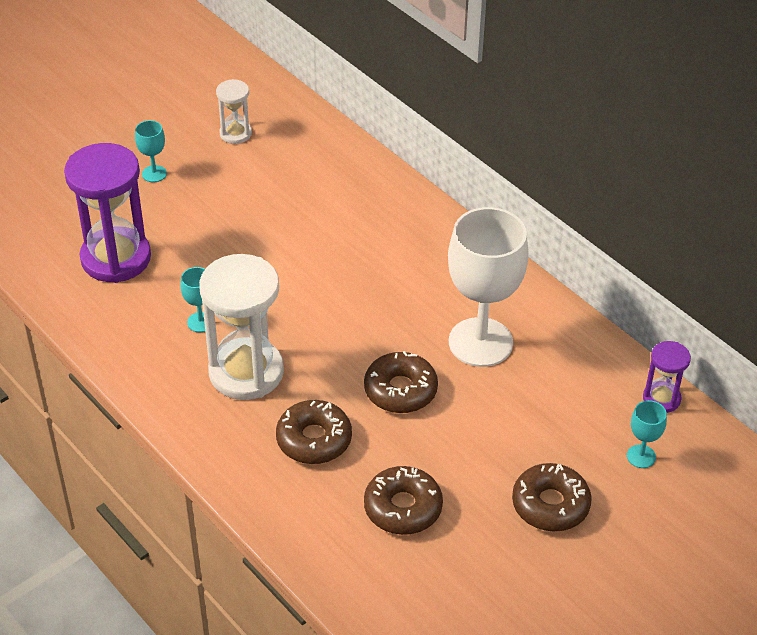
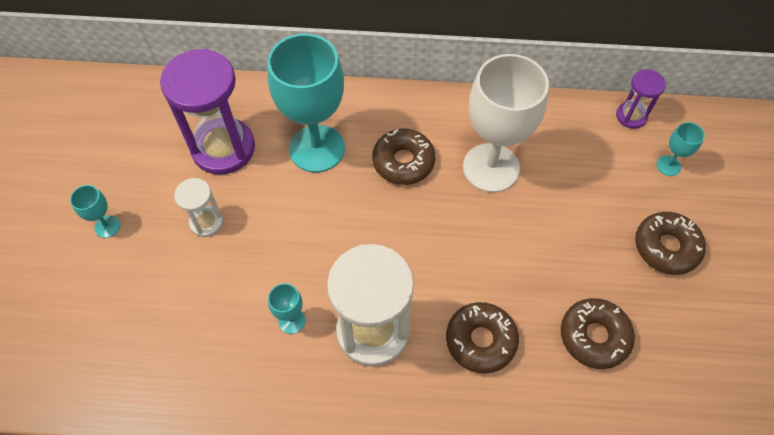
camera: 45 degrees left, 15 degrees up
(116, 258) = (161, 325): purple hourglass -> purple hourglass (223, 148)
(235, 133) = (134, 143): white hourglass -> white hourglass (206, 222)
(360, 230) = (317, 148): none -> turquoise goblet
(400, 390) = (487, 248): brown donut -> brown donut (403, 162)

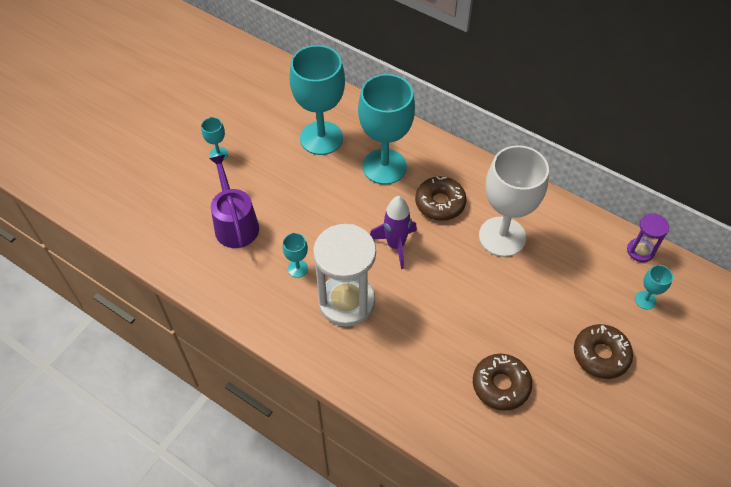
camera: 30 degrees right, 5 degrees down
(181, 305) = (235, 224): none -> purple watering can
(206, 222) = (281, 180): white hourglass -> none
(223, 148) = (321, 138): purple hourglass -> turquoise goblet
(385, 235) = (395, 245): none -> purple rocket
(480, 340) = (416, 345): brown donut -> none

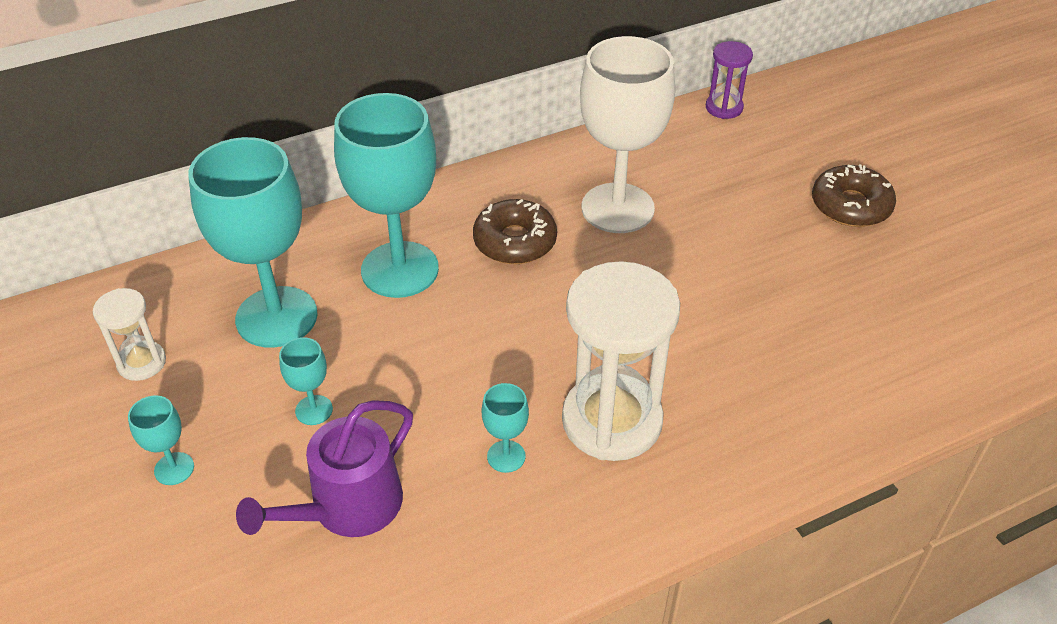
camera: 60 degrees left, 10 degrees down
(235, 224) = (348, 507): purple watering can -> purple watering can turned 60 degrees counterclockwise
(264, 109) = (142, 363): none -> white hourglass
(395, 245) = (550, 320): purple rocket -> none
(501, 385) = (848, 314): brown donut -> none
(645, 300) = (794, 136): turquoise goblet -> turquoise goblet (314, 410)

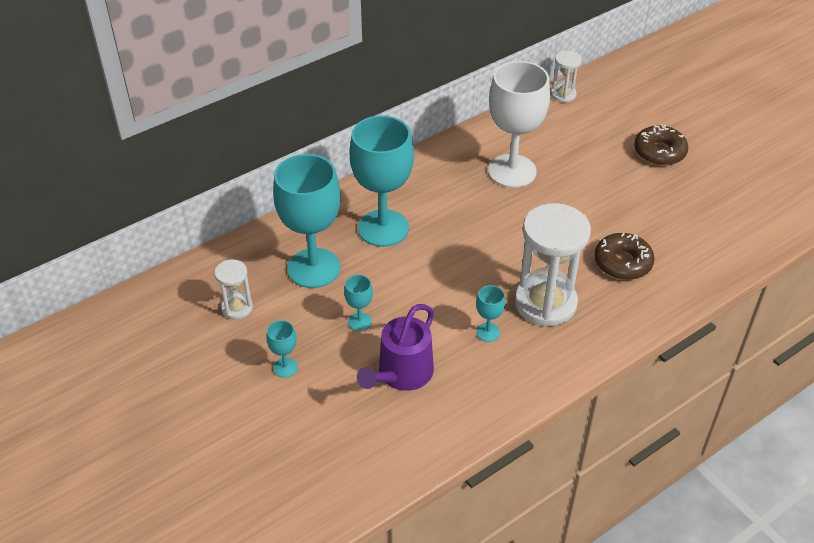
camera: 10 degrees left, 0 degrees up
(515, 241) = (452, 201): brown donut -> brown donut (622, 263)
(724, 108) = (563, 95): purple hourglass -> white hourglass

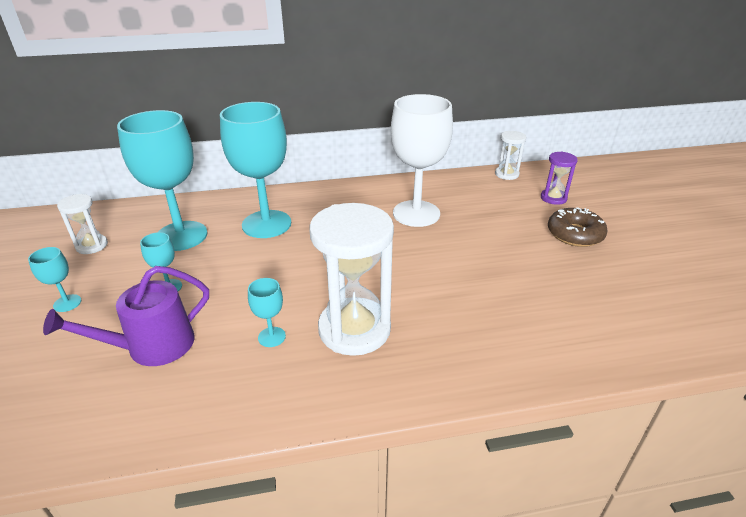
camera: 25 degrees right, 10 degrees down
(621, 114) = (553, 198): none -> purple hourglass
(622, 263) = (468, 317): brown donut -> none

